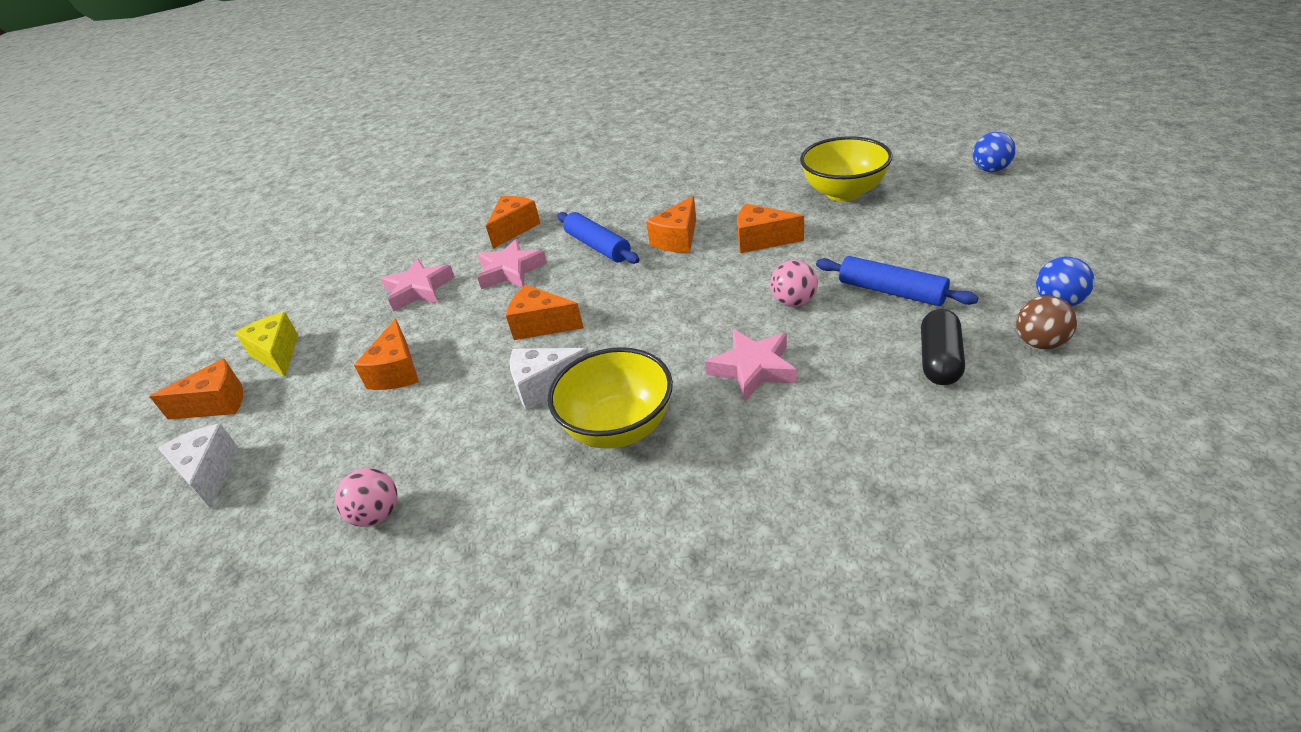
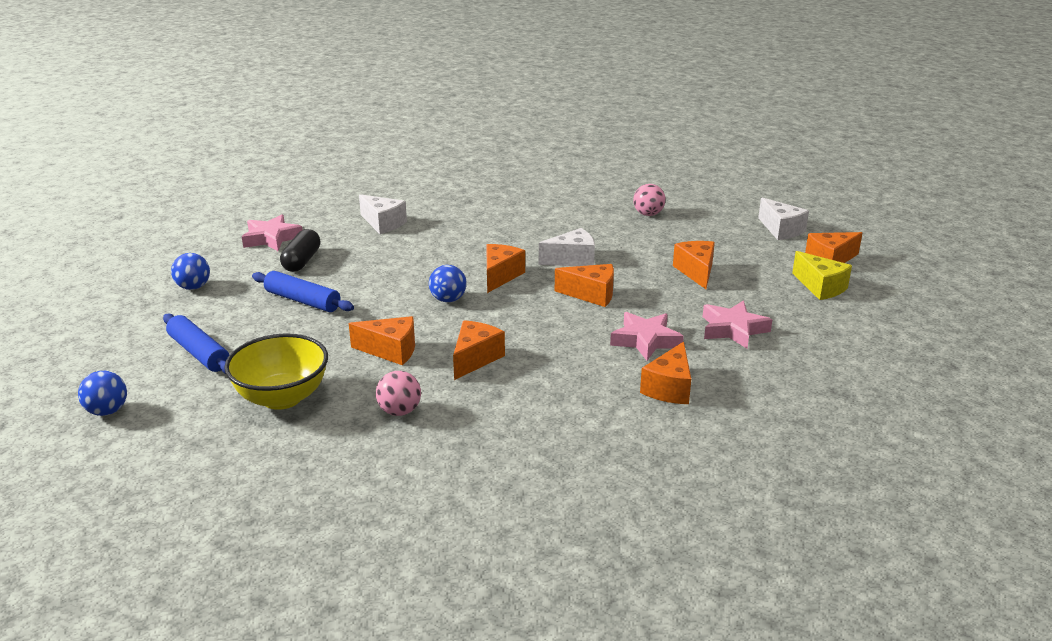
camera: 170 degrees right, 10 degrees down
(597, 246) = (560, 358): blue rolling pin -> blue rolling pin (199, 353)
(618, 428) = (515, 240): yellow bowl -> none
(647, 348) = (500, 276): none -> orange cheese
(711, 306) = (448, 299): none -> blue ball
(753, 369) = (425, 262): pink star -> pink star (271, 238)
(794, 302) = (381, 298): pink ball -> pink ball (399, 411)
(850, 465) = (383, 223): none -> white cheese
(1040, 343) = (232, 266): brown ball -> none

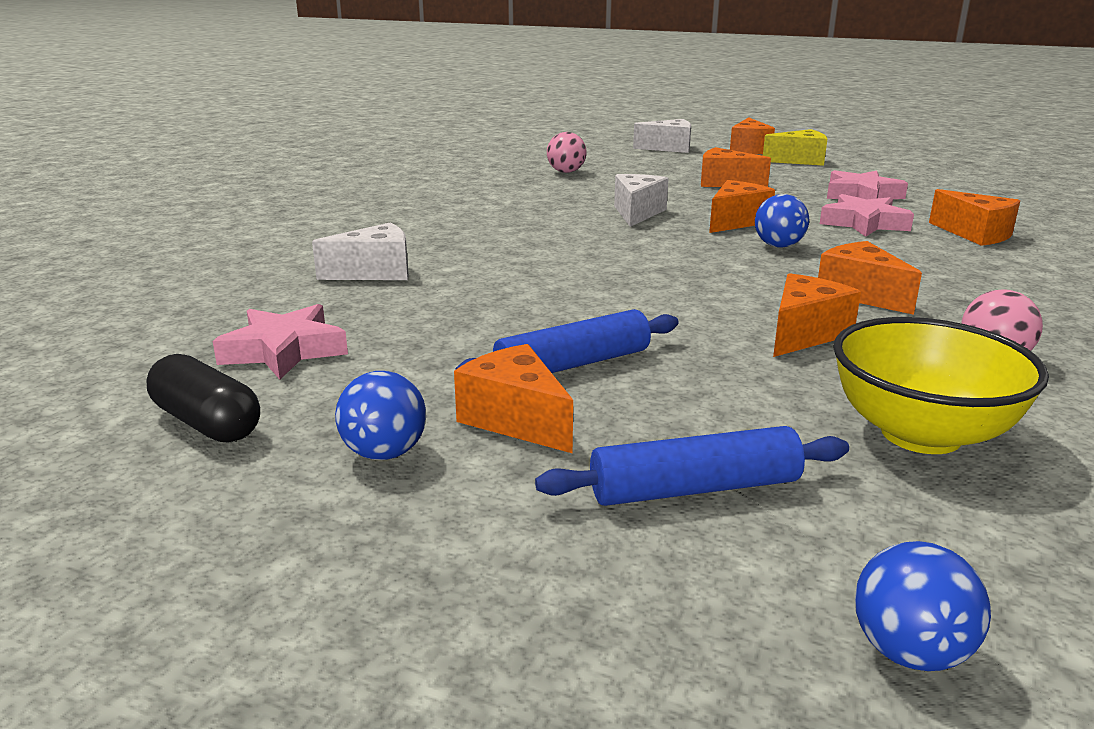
camera: 60 degrees left, 5 degrees down
(302, 261) = (419, 342): black capsule -> black capsule (207, 423)
(448, 299) = (677, 279): blue ball -> blue ball (778, 246)
(500, 276) = (639, 246): orange cheese -> orange cheese (516, 420)

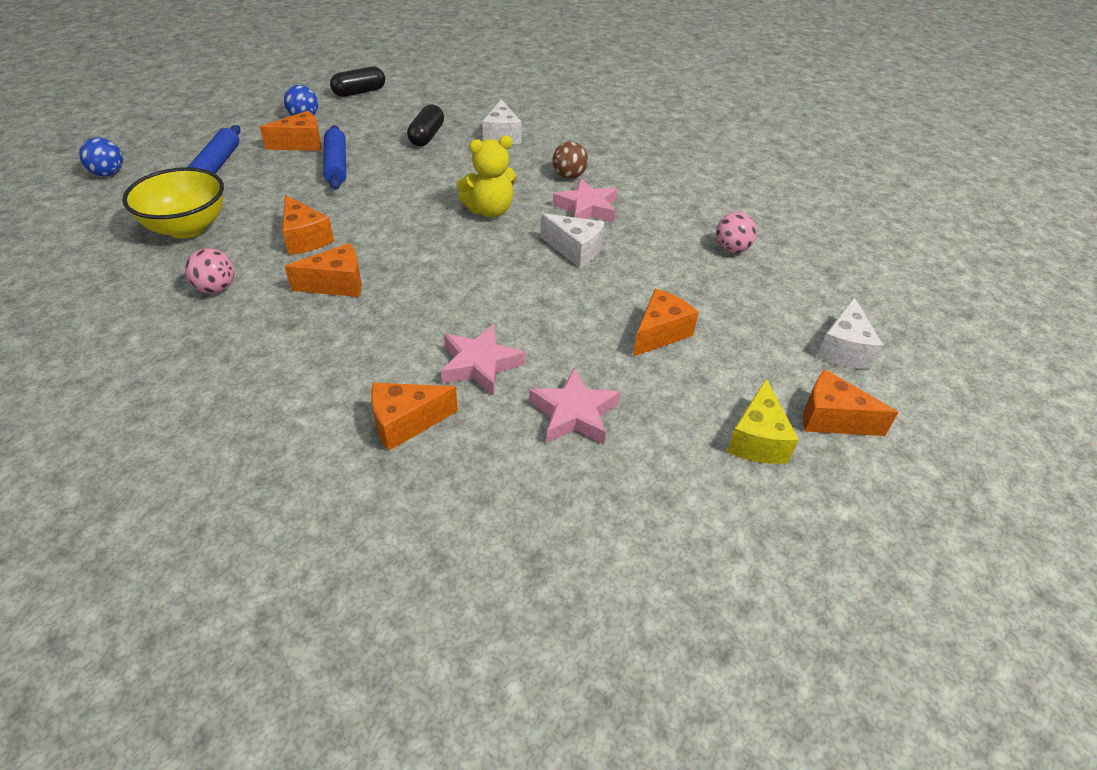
camera: 105 degrees right, 20 degrees up
(284, 351) = (413, 108): pink star -> pink star (587, 208)
(407, 318) = (427, 136): none -> black capsule
(474, 229) = (569, 176): none -> brown ball
(600, 252) = (489, 210): none -> yellow teddy bear
(735, 222) = (525, 291): orange cheese -> none
(778, 246) = (453, 289): blue ball -> none

